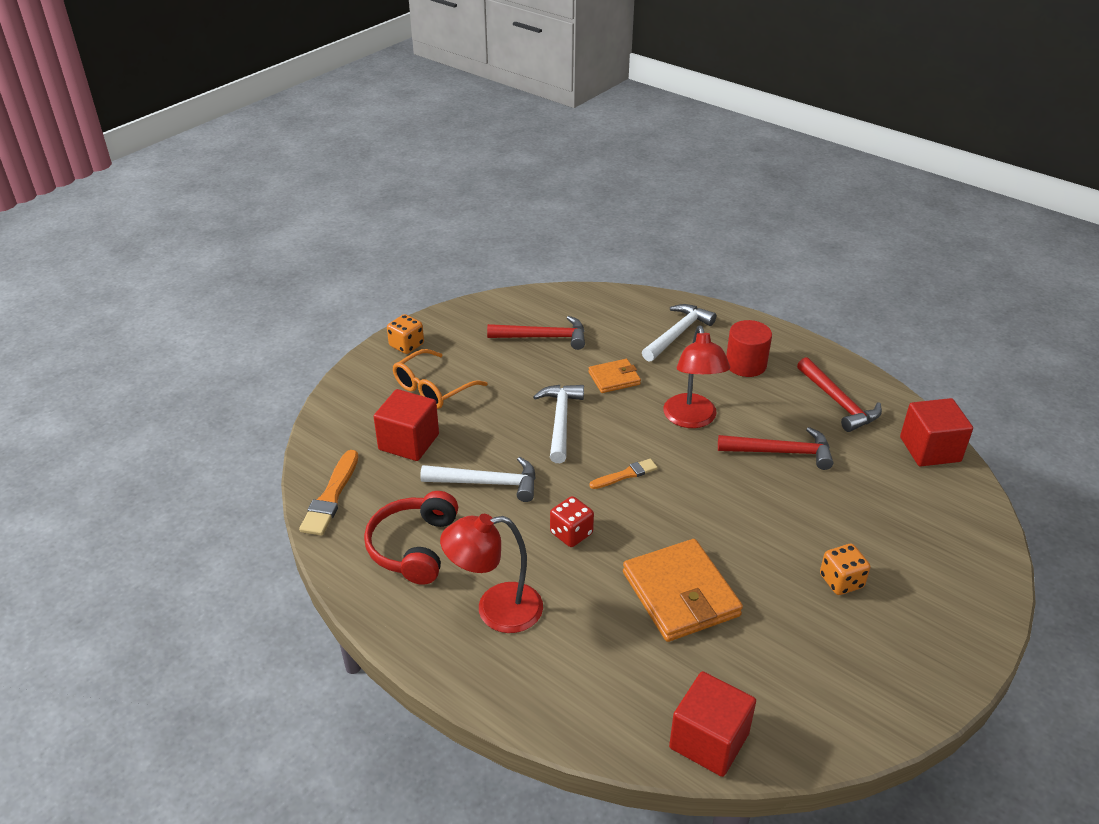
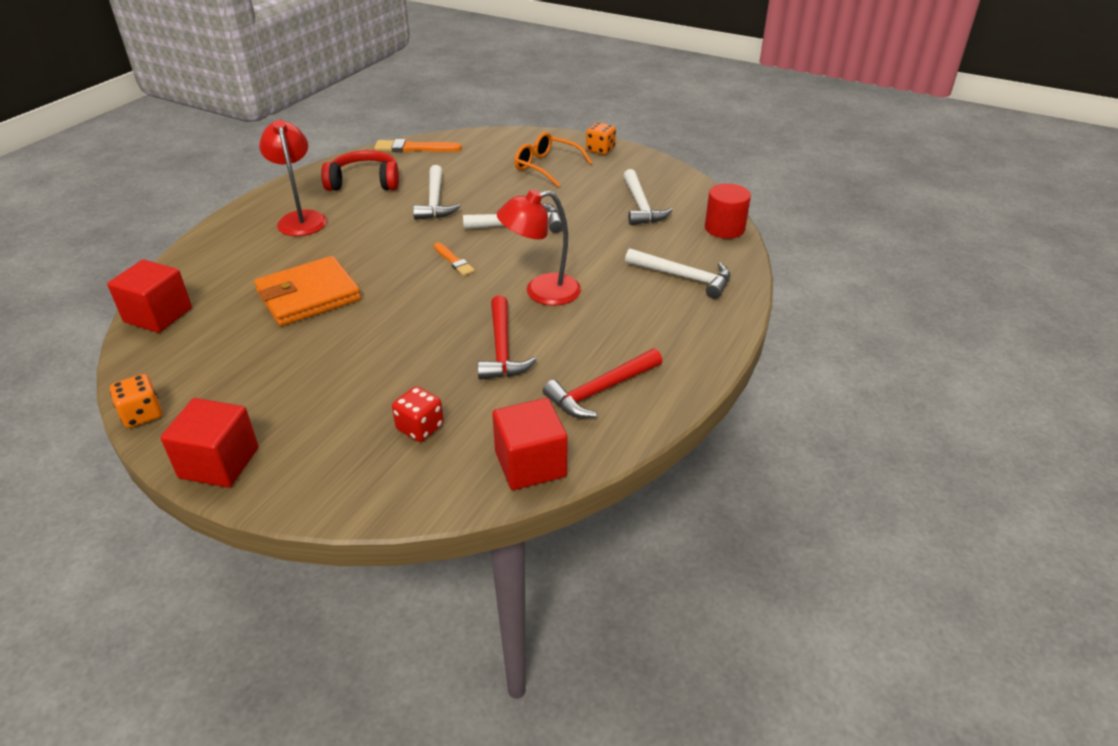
camera: 80 degrees right, 0 degrees up
(409, 442) = (478, 166): red cube -> red cube (219, 463)
(543, 337) = (641, 206): red hammer -> white hammer
(571, 533) = (379, 241): red dice -> red dice (420, 428)
(614, 378) = (591, 246): orange wallet -> none
(745, 364) = (647, 323): red cylinder -> red cylinder (724, 228)
(841, 581) = (317, 386): orange dice -> orange dice (142, 414)

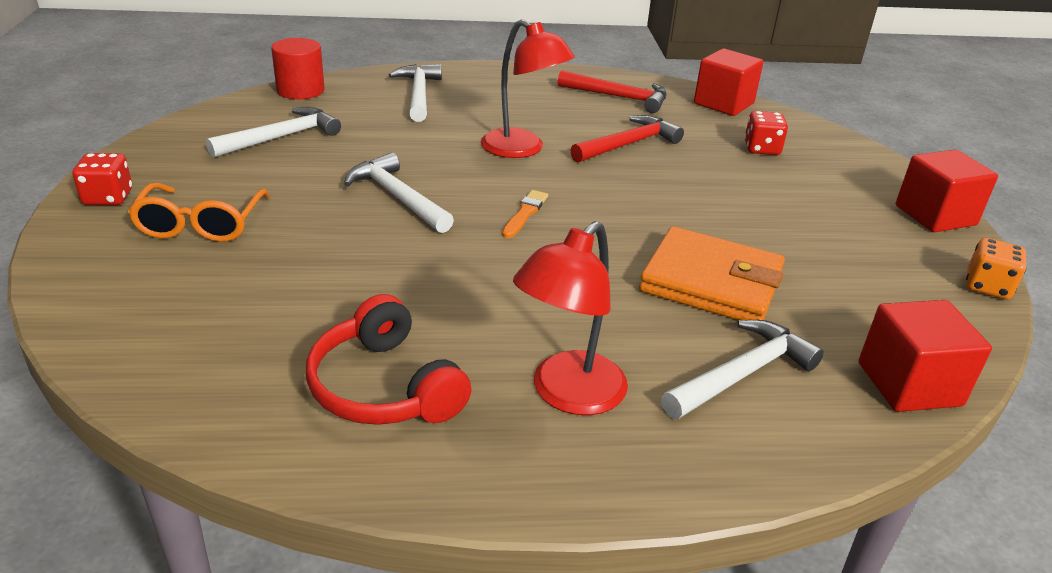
camera: 125 degrees left, 5 degrees down
(414, 148) = (192, 392): orange brush -> none
(435, 201) = (390, 282): white hammer -> white hammer (742, 374)
(600, 150) = (108, 197): orange dice -> red dice

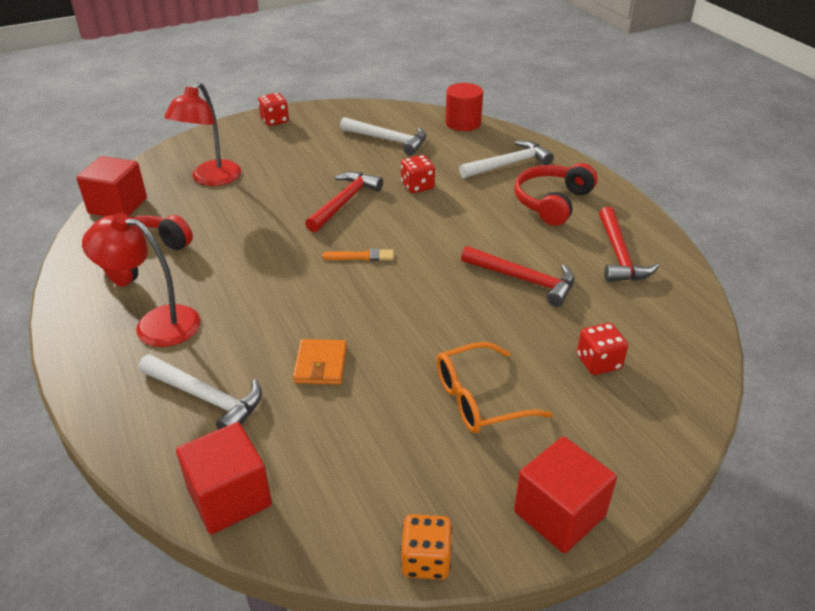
camera: 70 degrees right, 5 degrees up
(201, 224) = (266, 154): orange glasses -> orange glasses (480, 399)
(397, 197) = (344, 202): white hammer -> red hammer
(409, 148) = (417, 186): none -> red dice
(510, 97) = (552, 202): none -> red headphones
(522, 149) = (461, 231): red lamp -> red lamp (211, 179)
(711, 282) = (320, 365): orange wallet -> orange wallet, size x0.54
(723, 103) = (684, 321): red cube -> red cube (118, 206)

